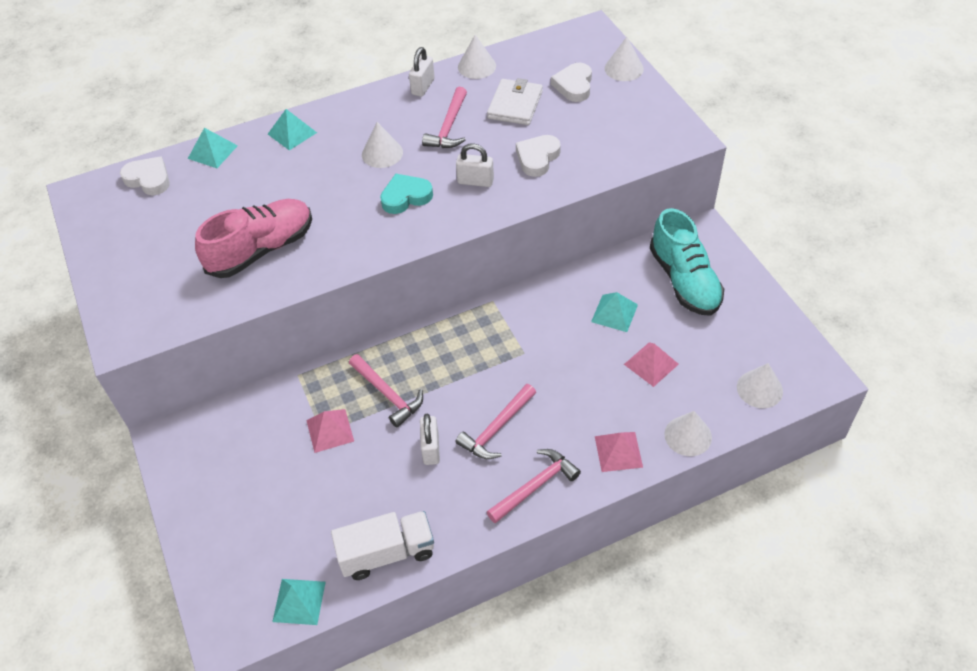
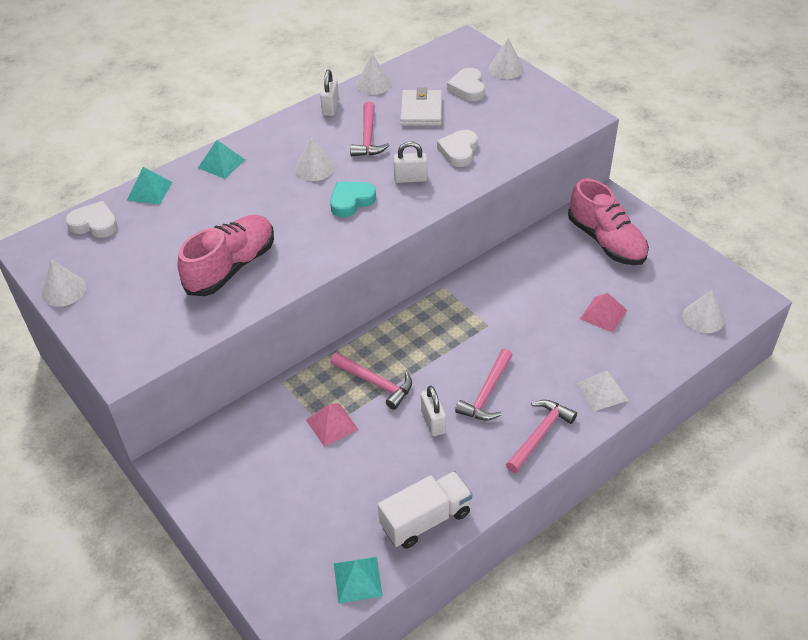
camera: 15 degrees left, 5 degrees down
(614, 313) = (556, 278): turquoise pyramid -> none
(618, 451) = (602, 391): pink pyramid -> white pyramid
(684, 280) = (606, 241): turquoise shoe -> pink shoe
(688, 435) = (657, 367): white cone -> white cone (64, 290)

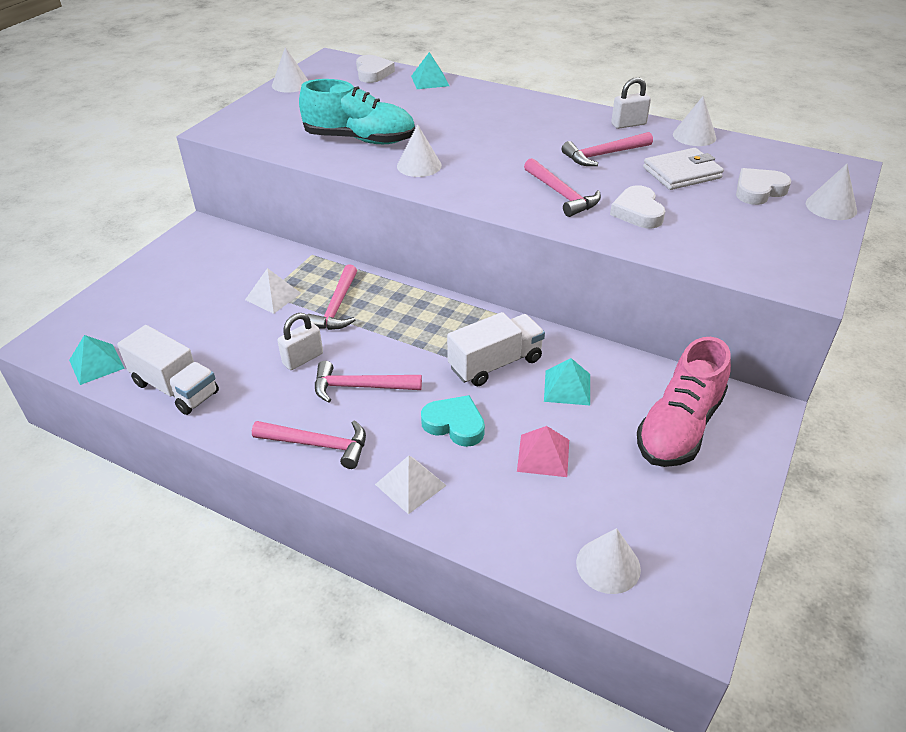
camera: 65 degrees right, 5 degrees down
(221, 163) = (492, 98): turquoise pyramid -> turquoise pyramid (567, 387)
(231, 267) = (360, 139): pink shoe -> turquoise shoe
(314, 168) = (528, 140): white cone -> white cone (419, 165)
(332, 424) = (273, 296): pink pyramid -> white pyramid
(351, 201) = (496, 171): turquoise heart -> turquoise heart (455, 424)
(410, 178) = (561, 194): white padlock -> pink hammer
(459, 151) = (637, 212): white heart -> white heart turned 90 degrees counterclockwise
(500, 307) = (495, 364): none -> white truck

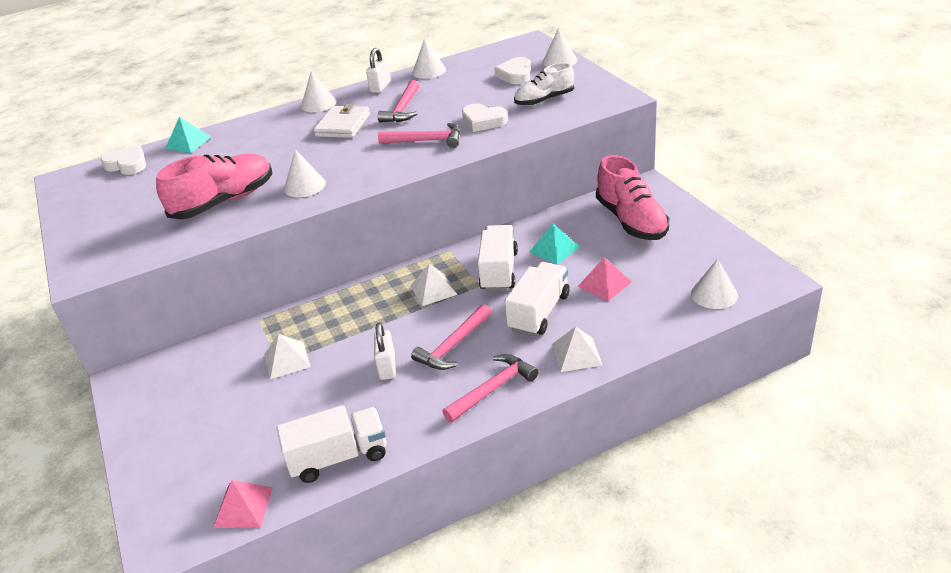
camera: 50 degrees left, 5 degrees down
(96, 364) = (243, 507): turquoise pyramid -> pink pyramid
(290, 84) = (70, 212): white cone -> white cone (318, 104)
(337, 307) = (346, 327): pink hammer -> none
(360, 139) = (224, 201): turquoise shoe -> pink shoe
(430, 333) = (433, 290): none -> white pyramid
(455, 424) = (539, 312): turquoise heart -> white truck
(681, 173) = (463, 91): white wallet -> white wallet (343, 125)
(730, 233) = (544, 100): none -> white shoe

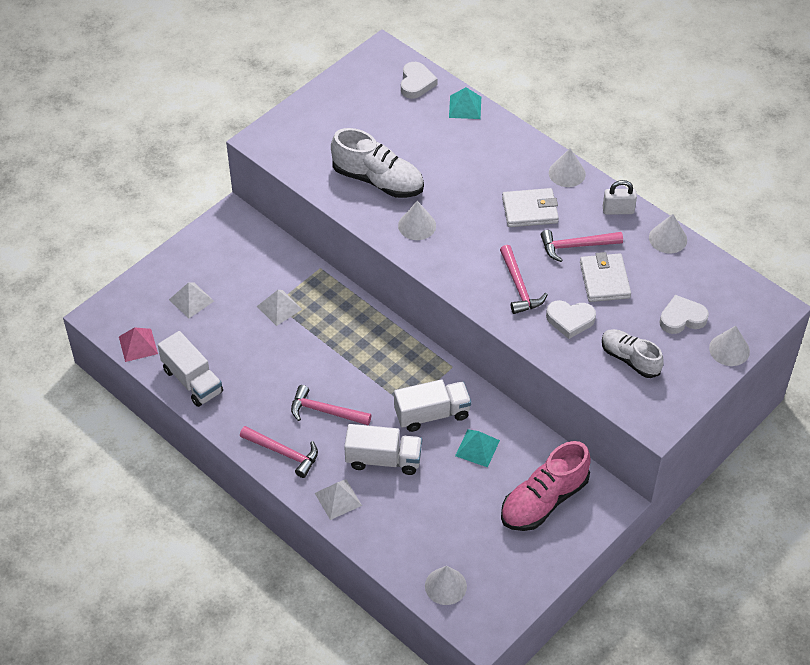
camera: 65 degrees right, 15 degrees up
(224, 201) = (378, 180): pink shoe -> white shoe
(387, 367) = (289, 375): white padlock -> none
(433, 290) = (392, 374): white pyramid -> white pyramid (191, 300)
(451, 101) = (604, 280): none -> white wallet
(483, 121) = (570, 320): white heart -> white heart turned 90 degrees counterclockwise
(604, 284) = (436, 499): pink pyramid -> none

